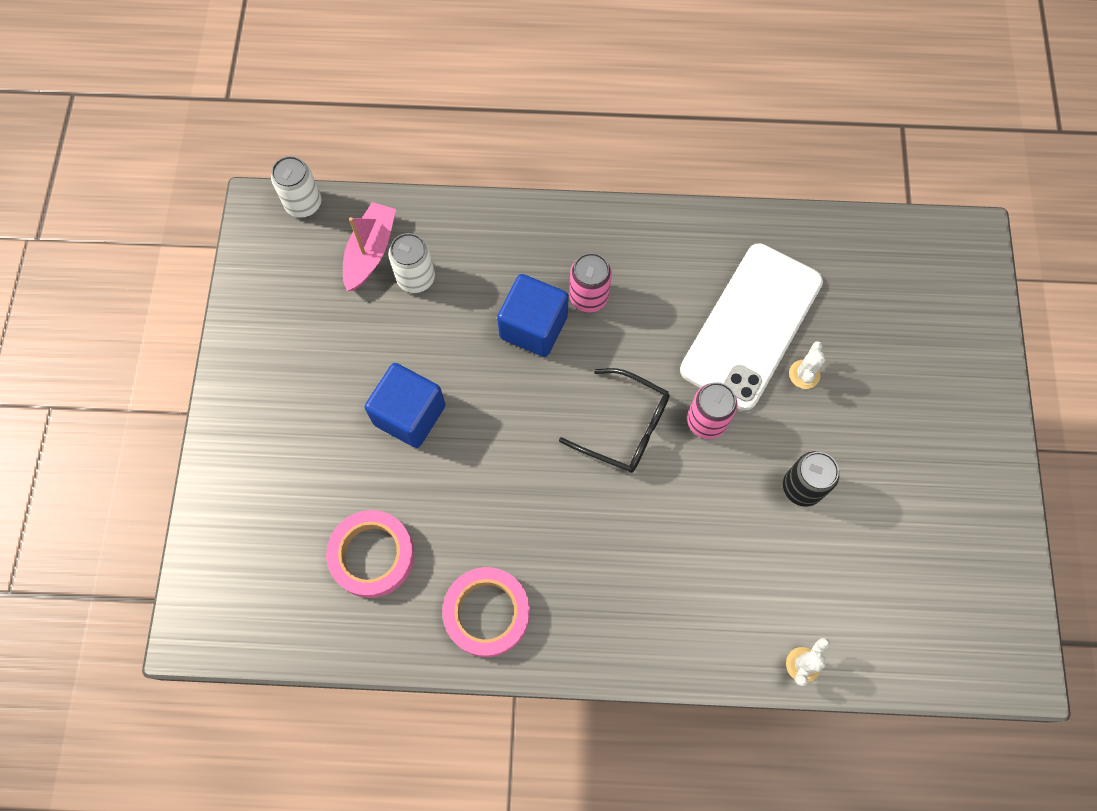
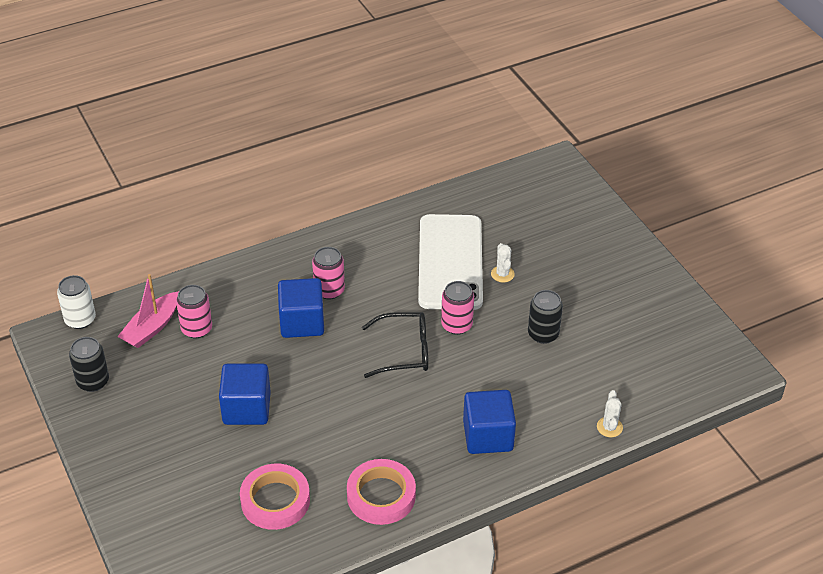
camera: 30 degrees left, 25 degrees down
(273, 294) = (93, 381): none -> black can
(370, 252) = (152, 327): pink boat -> pink boat turned 135 degrees counterclockwise
(416, 278) = (196, 329): white can -> pink can
(652, 598) = (488, 436): none -> blue cube

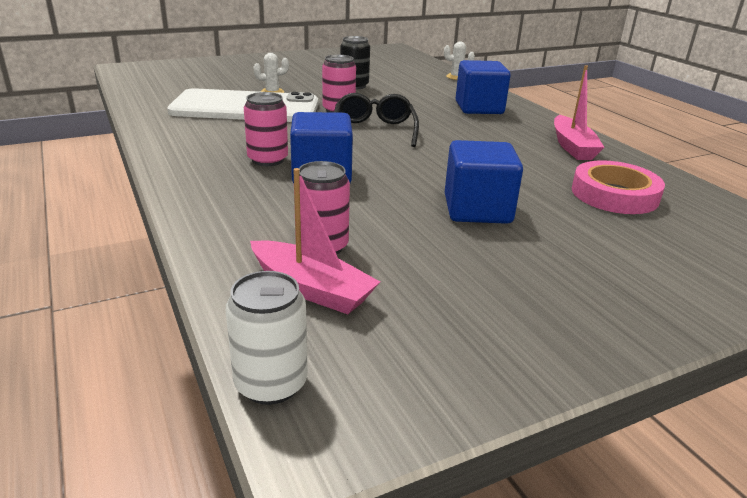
camera: 90 degrees left, 15 degrees down
(93, 381) = (451, 352): black can -> none
(381, 496) = (572, 147): pink tape -> pink boat

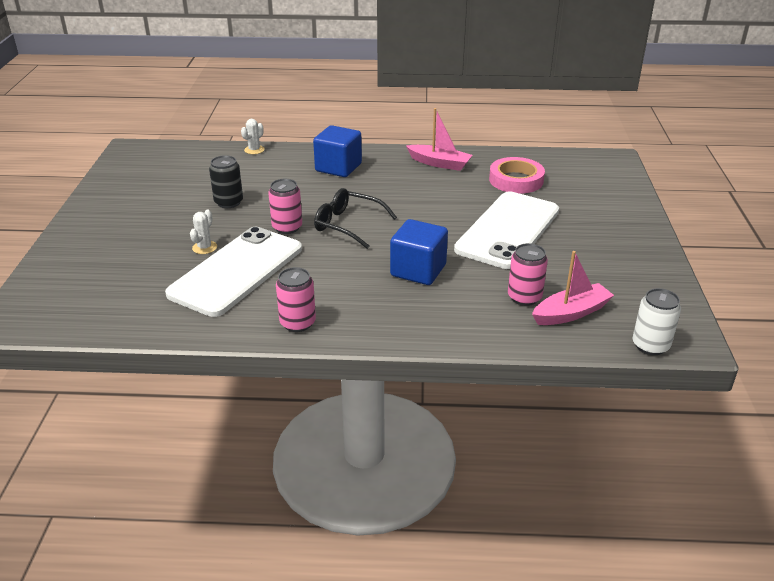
camera: 60 degrees left, 5 degrees up
(268, 160) = (371, 286): pink can -> pink can (297, 323)
(477, 210) = (508, 230): blue cube -> white phone

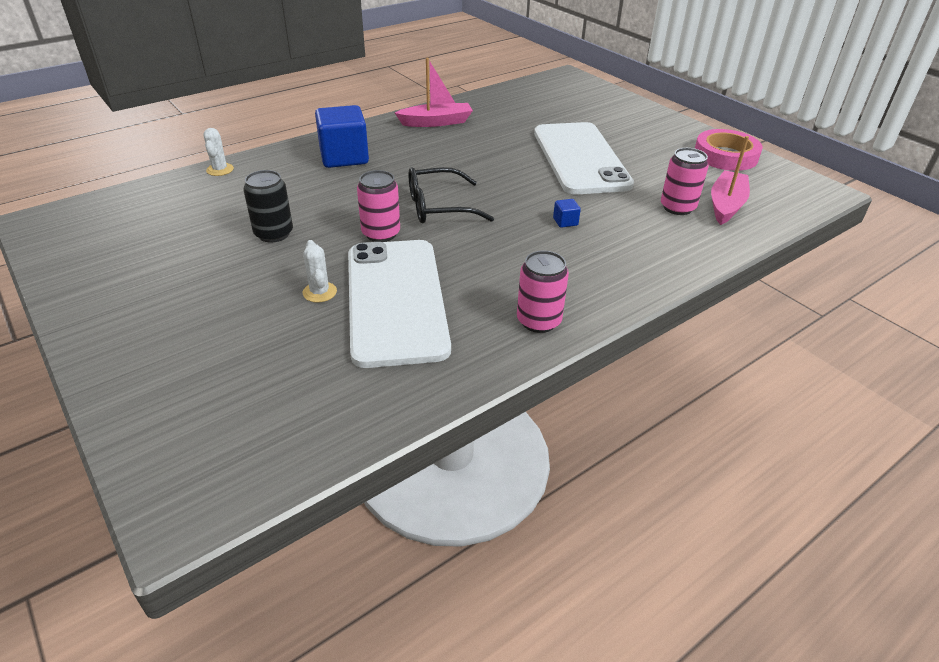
camera: 40 degrees left, 5 degrees up
(418, 270) = (565, 222): blue cube -> blue cube, size x0.40
(516, 180) = (522, 115): pink tape -> pink tape (725, 155)
(650, 345) = (808, 205): white can -> none

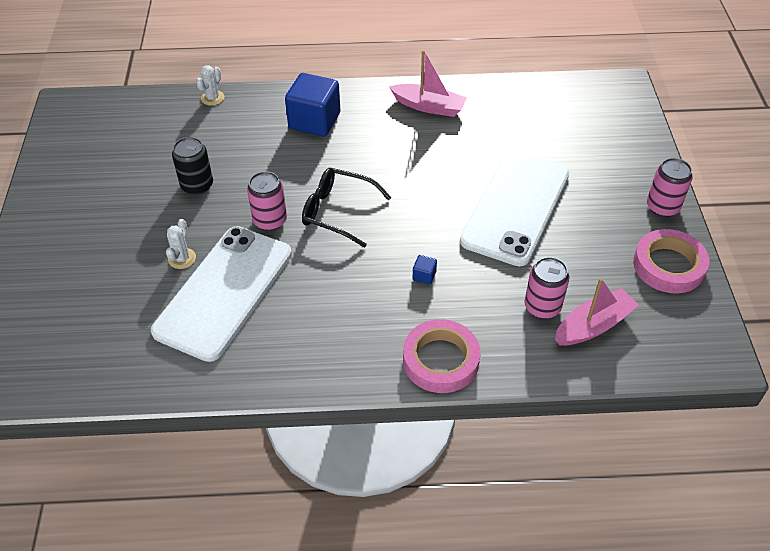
camera: 35 degrees right, 10 degrees up
(538, 321) = (303, 363): pink can -> pink can (662, 207)
(649, 269) = (440, 360): none -> pink tape

